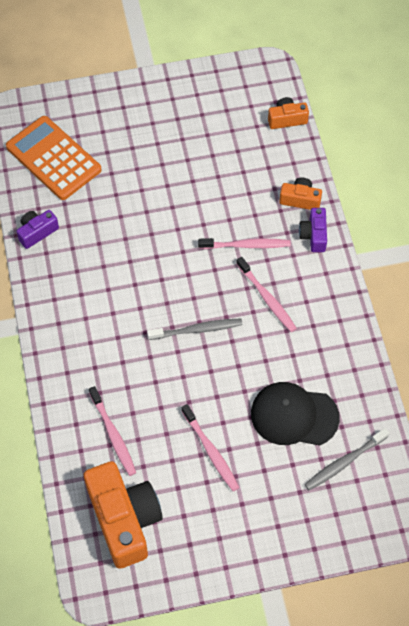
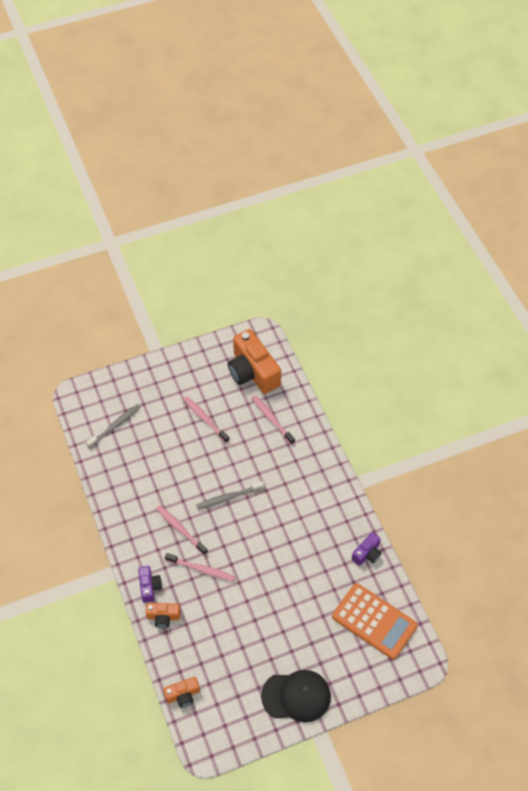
camera: 170 degrees right, 5 degrees down
(246, 245) = (201, 569): pink toothbrush -> pink toothbrush turned 150 degrees counterclockwise
(294, 415) = (152, 449): black cap -> black cap (296, 696)

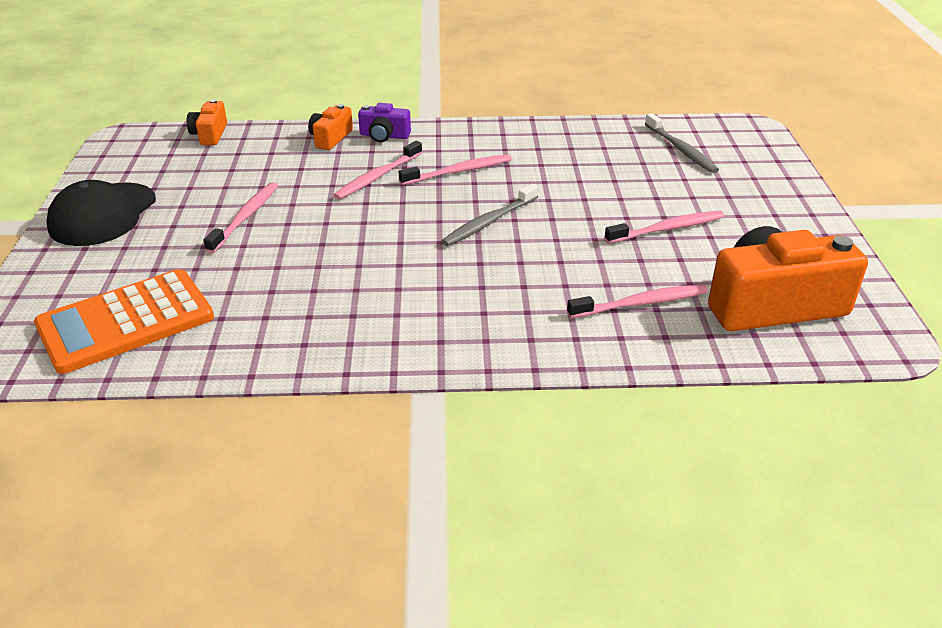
camera: 110 degrees right, 20 degrees down
(228, 497) = (489, 222): grey toothbrush -> grey toothbrush turned 135 degrees counterclockwise
(269, 617) = (246, 217): none -> pink toothbrush
(367, 554) = (259, 350): purple camera -> none

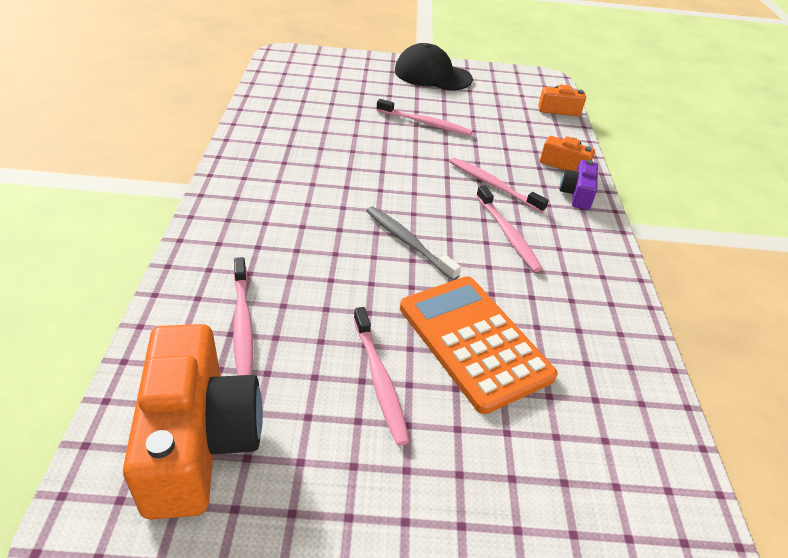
camera: 90 degrees right, 5 degrees up
(126, 322) = (305, 85): orange calculator -> orange calculator (474, 341)
(681, 150) = (596, 452): grey toothbrush -> none

